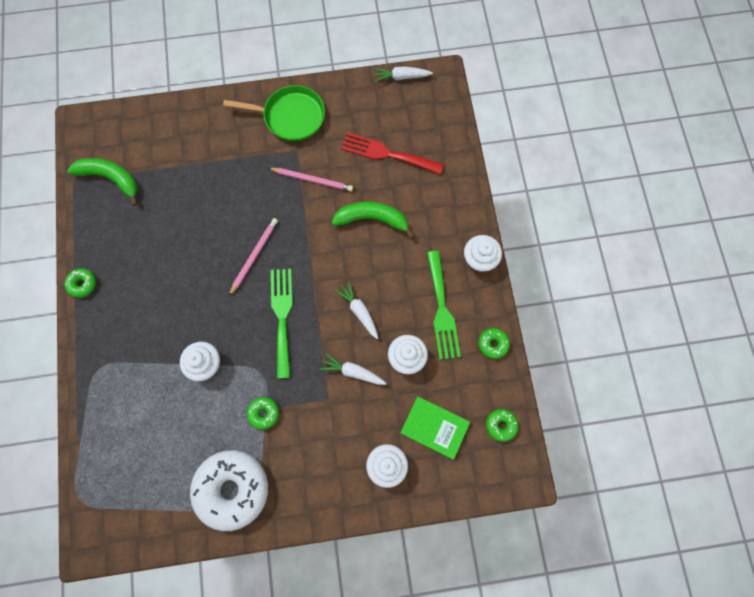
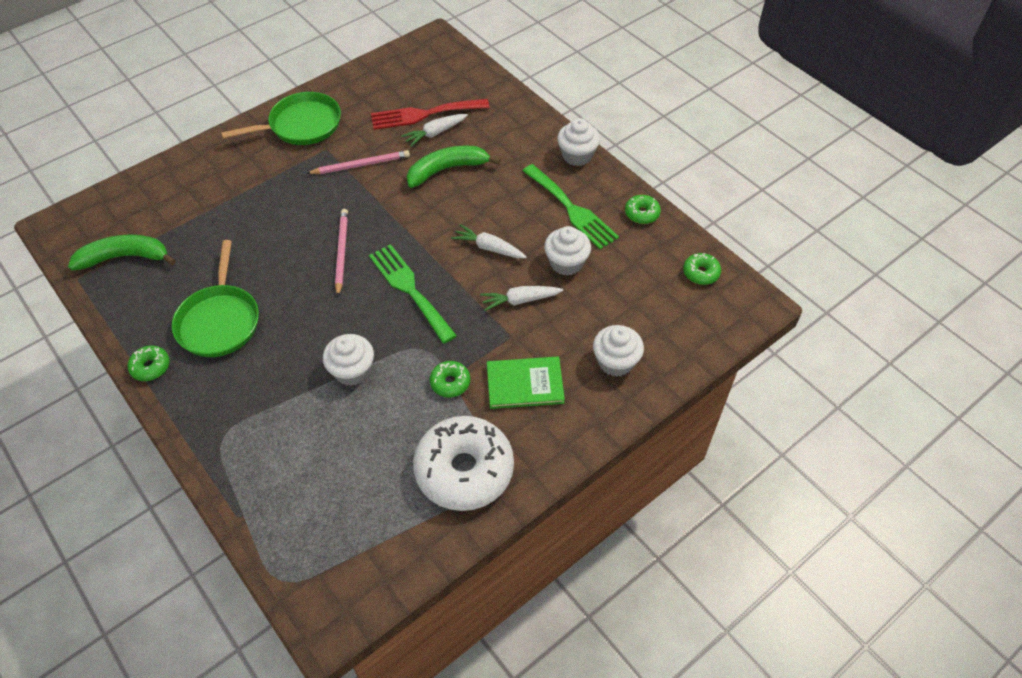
camera: 30 degrees left, 20 degrees down
(143, 270) = (219, 321): none -> green pan
(401, 77) = (395, 53): white carrot -> white carrot (435, 133)
(434, 427) = (639, 306): green book -> green book (525, 384)

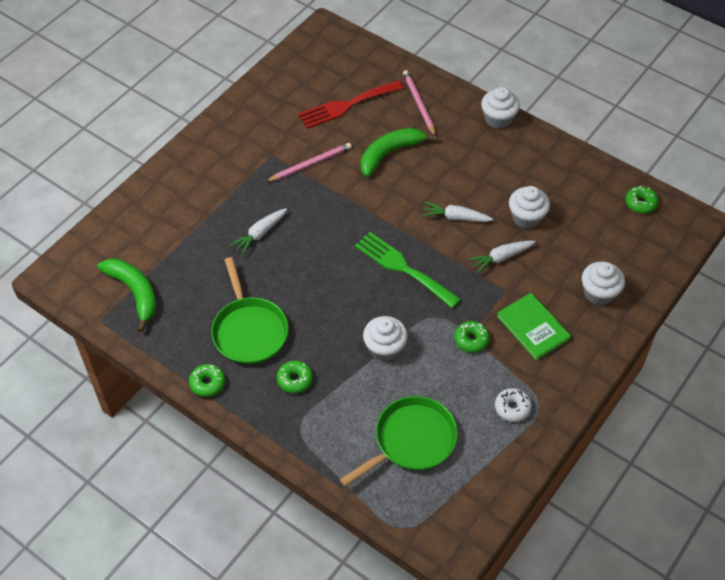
camera: 15 degrees left, 0 degrees up
(125, 257) = (134, 292): green banana -> green banana turned 75 degrees clockwise
(301, 125) = (238, 137): green pan -> green pan (411, 441)
(341, 252) = (329, 247): pink pencil -> pink pencil (419, 104)
(435, 133) = (364, 121): white carrot -> white carrot (259, 234)
(464, 470) = (512, 408): white donut -> white donut, size x0.44
(525, 384) = (533, 327): green book -> green book turned 75 degrees clockwise
(571, 209) = (512, 169): green fork -> none
(642, 213) = (573, 161): green donut -> green donut (295, 380)

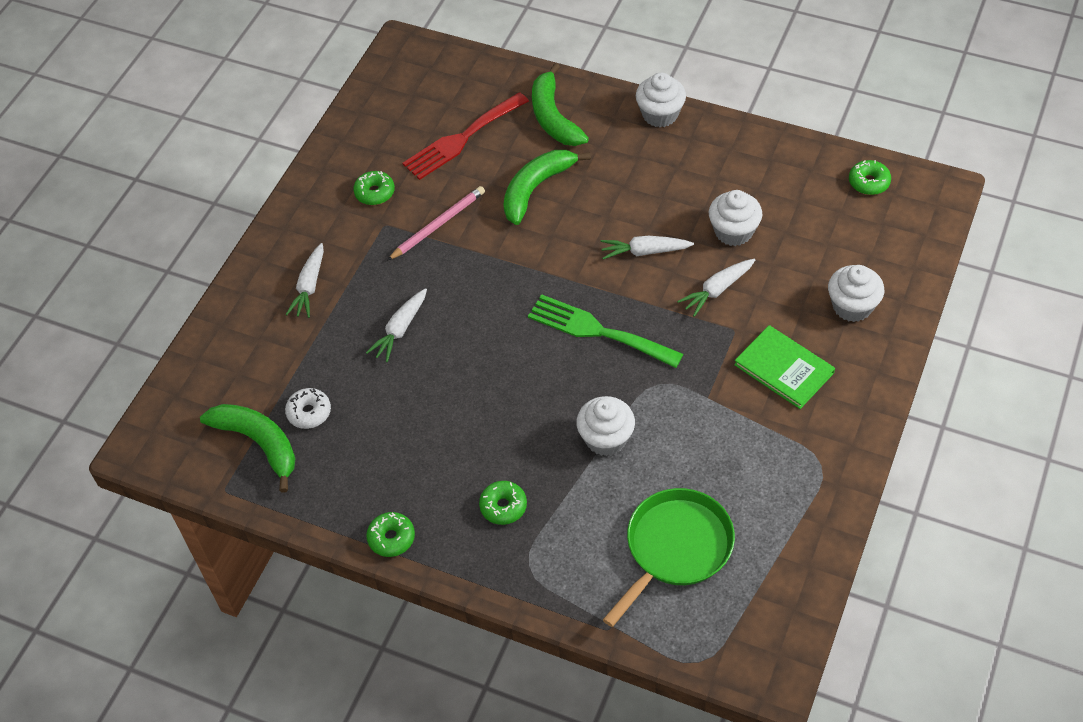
camera: 10 degrees left, 0 degrees up
(204, 188) = (309, 287): none -> white carrot
(249, 331) = (425, 457): green pan -> none
(419, 104) = (554, 117): pink pencil -> green banana
(471, 340) = (711, 402): green donut -> green donut (375, 193)
(512, 408) = (789, 476): white donut -> white donut (309, 412)

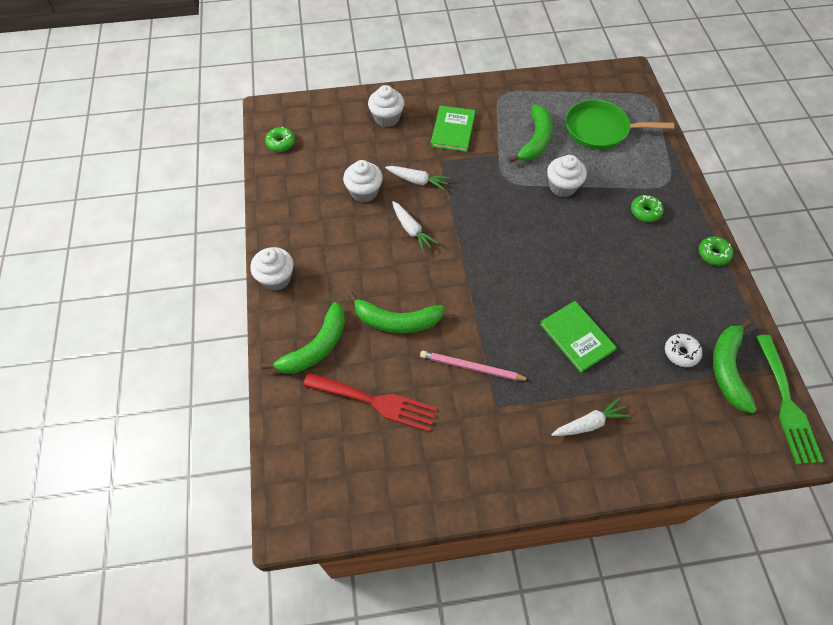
camera: 125 degrees left, 5 degrees up
(375, 193) = (471, 434): green donut -> none
(400, 330) = (576, 337): white carrot -> green book
(598, 331) = (492, 225): green fork -> green fork (786, 404)
(705, 454) = (535, 140): none -> green banana

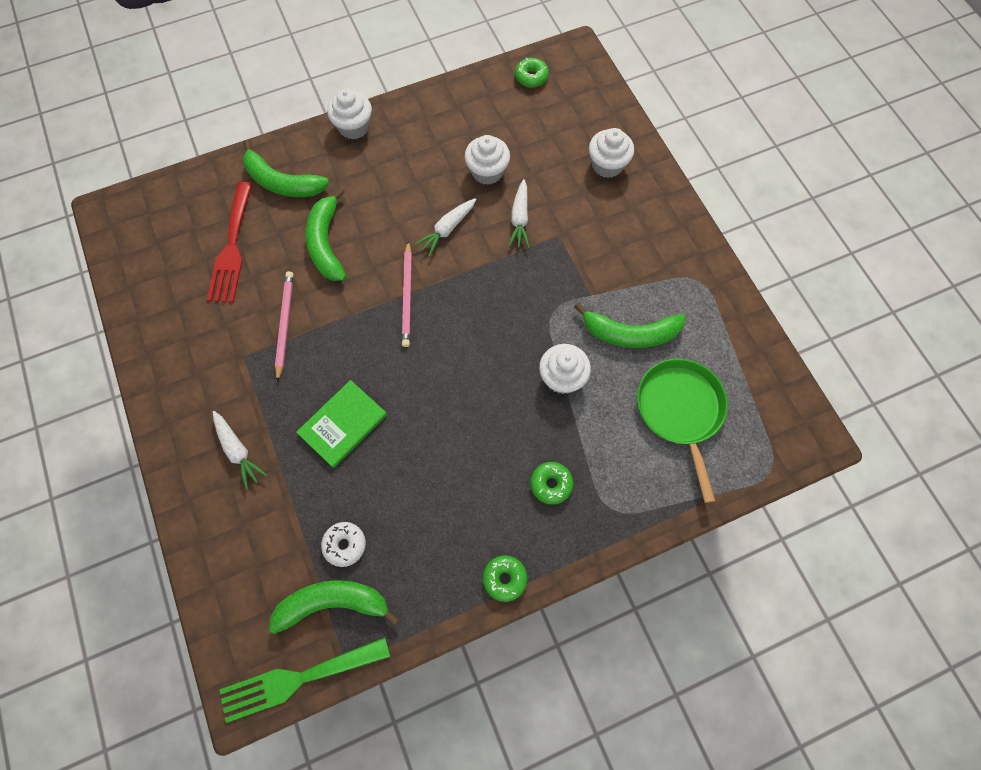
camera: 75 degrees right, 10 degrees up
(453, 130) = (613, 238): green book -> none
(467, 269) = (407, 296): none -> pink pencil

